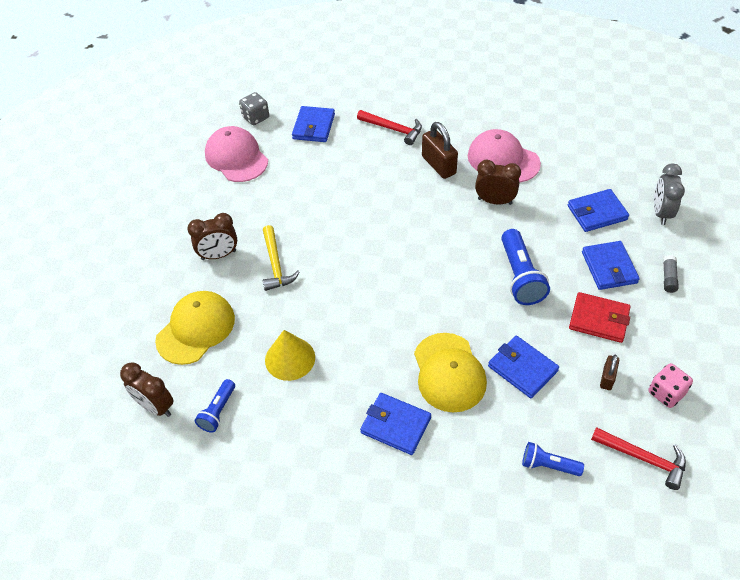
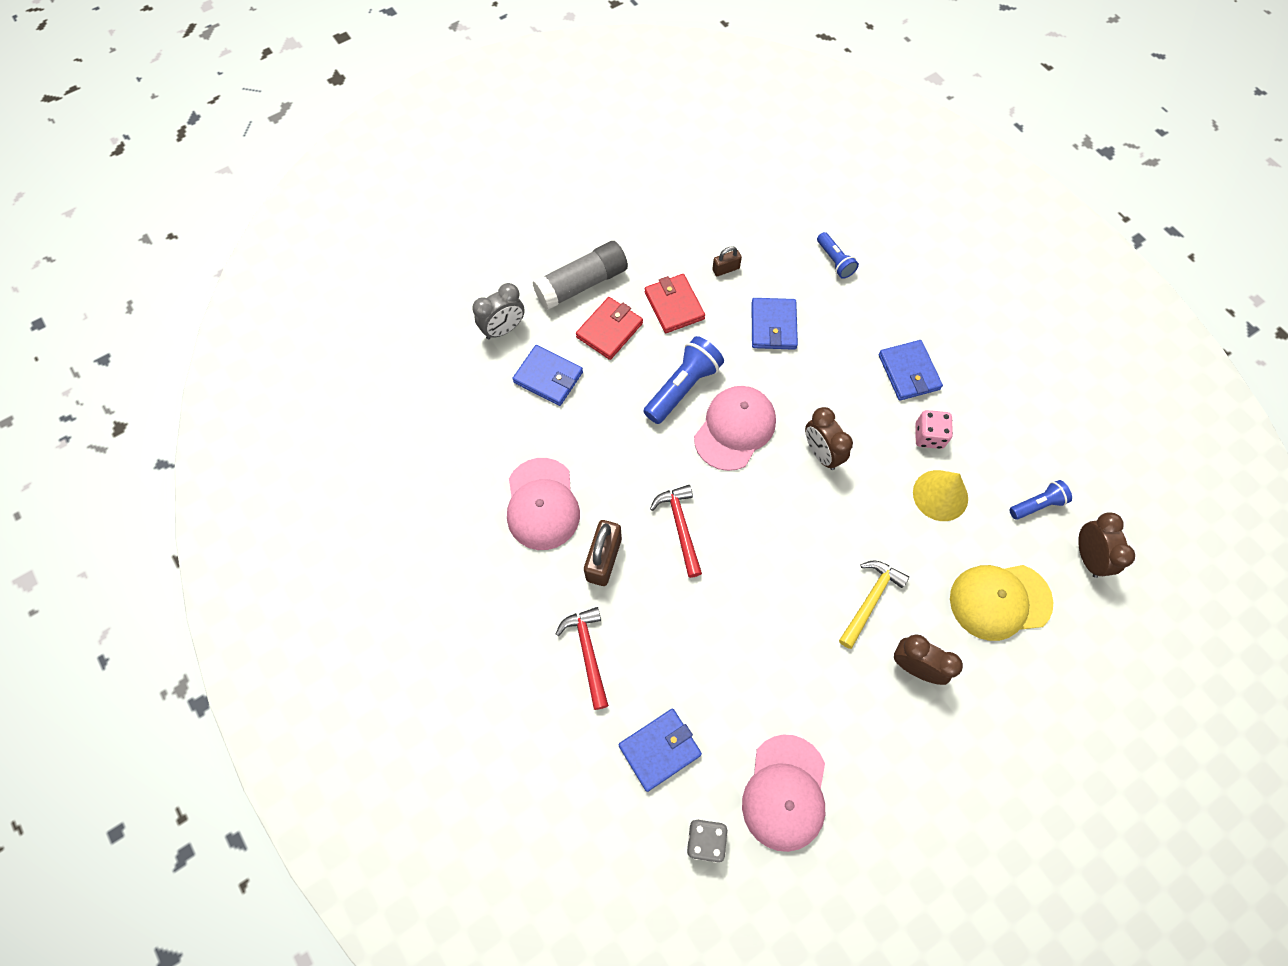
camera: 135 degrees left, 15 degrees up
(449, 372) = (828, 371): yellow cap -> none
(459, 282) = (735, 429): none -> pink cap
(495, 201) = (609, 470): brown clock -> brown clock (821, 453)
(609, 267) = (609, 330): blue wallet -> red wallet
(643, 458) = (771, 214): red hammer -> red hammer (680, 527)
(666, 393) = (702, 229): pink dice -> pink dice (928, 436)
(668, 278) = (582, 284): grey glue stick -> grey glue stick, size x2.31

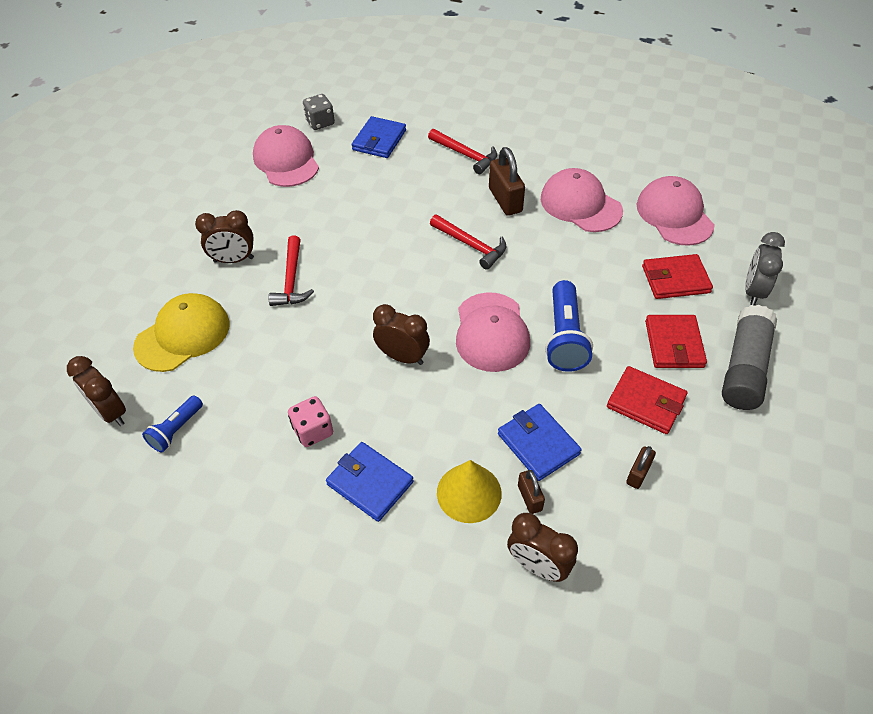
camera: 145 degrees right, 15 degrees down
(476, 435) = (674, 215): none -> pink cap
(548, 377) = (675, 279): blue wallet -> red wallet
(808, 298) = (529, 498): none -> brown padlock
(835, 261) = (538, 566): blue flashlight -> brown clock
(870, 600) = (292, 279): yellow hammer -> red hammer
(940, 495) = (274, 385): yellow cone -> yellow cone (469, 493)

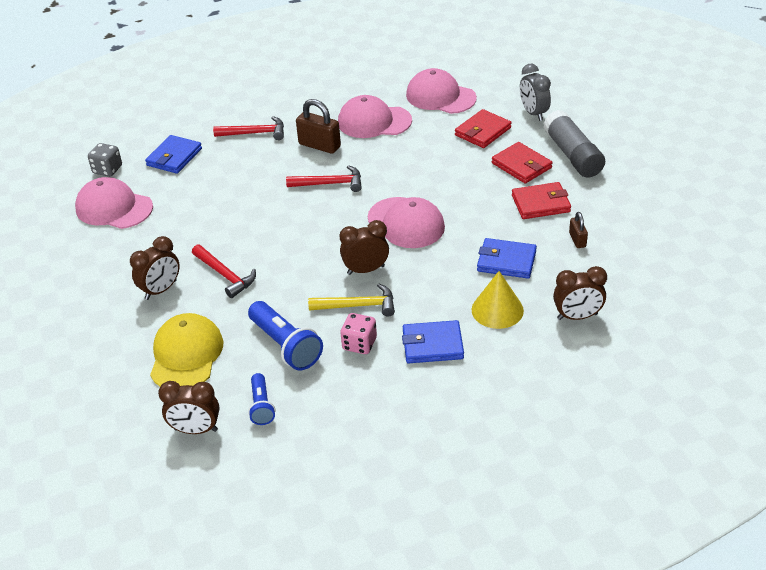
camera: 40 degrees left, 10 degrees down
(355, 389) = (357, 305): none -> yellow hammer
(379, 140) = (174, 157): blue wallet -> blue wallet turned 45 degrees clockwise
(529, 498) = (534, 289): brown padlock -> none
(564, 337) = (454, 199): blue flashlight -> blue flashlight (285, 346)

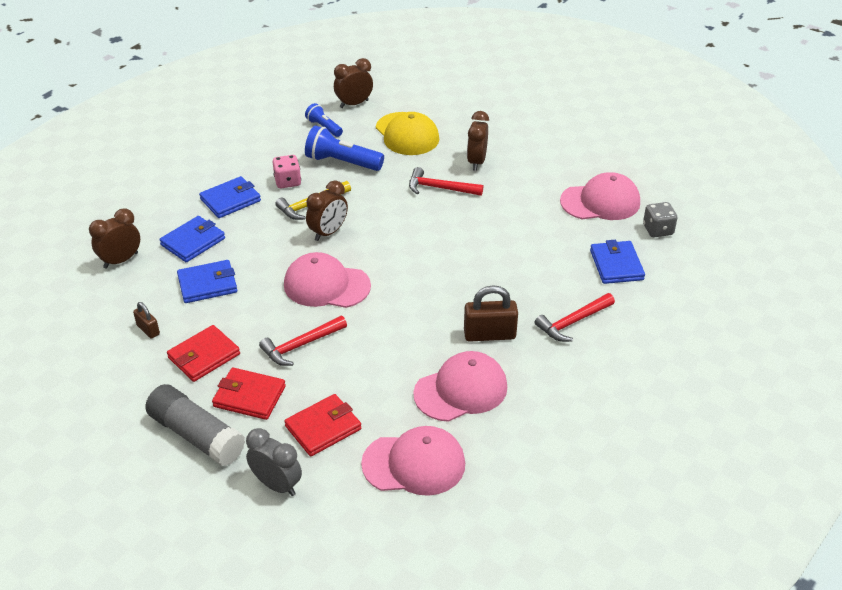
camera: 145 degrees right, 0 degrees up
(329, 183) = (435, 296): red hammer -> red hammer (301, 345)
(482, 131) = (323, 428): red wallet -> red wallet turned 45 degrees clockwise
(497, 310) = (193, 242): yellow cone -> blue wallet

